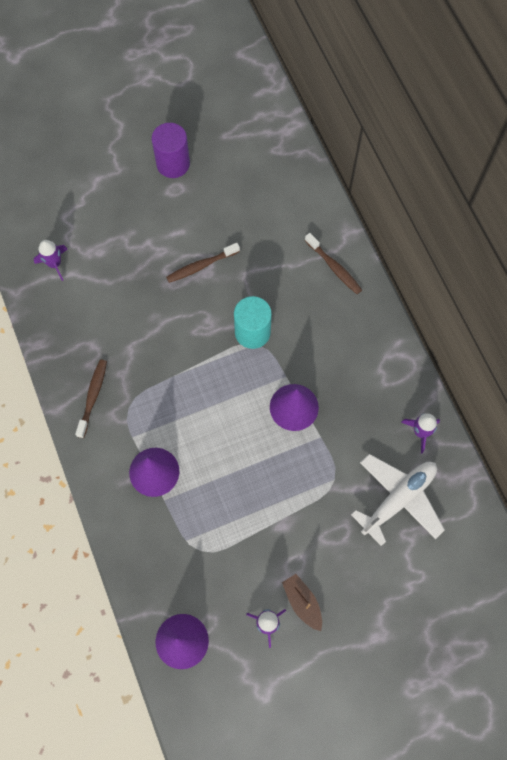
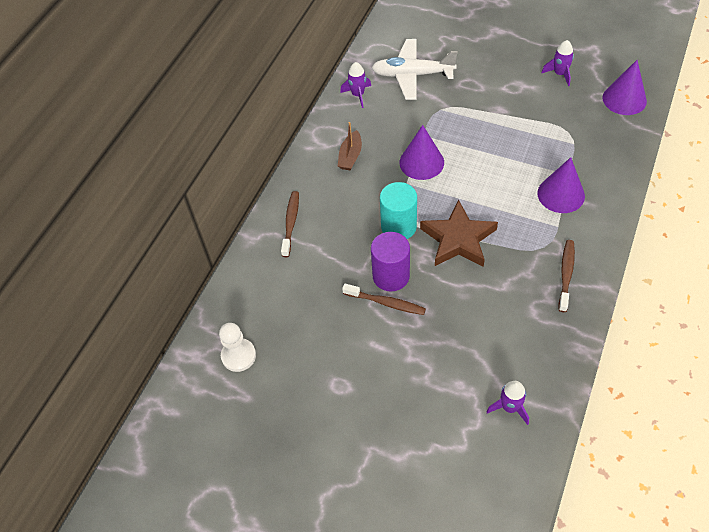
camera: 130 degrees left, 15 degrees down
(93, 397) = (566, 274): brown toothbrush -> brown toothbrush turned 135 degrees clockwise
(173, 164) = (317, 411): purple cylinder -> purple cylinder (391, 276)
(198, 359) = (458, 239): none -> brown star
(259, 153) = (238, 356): none -> white pawn
(302, 602) = (527, 69): brown boat -> brown boat (350, 156)

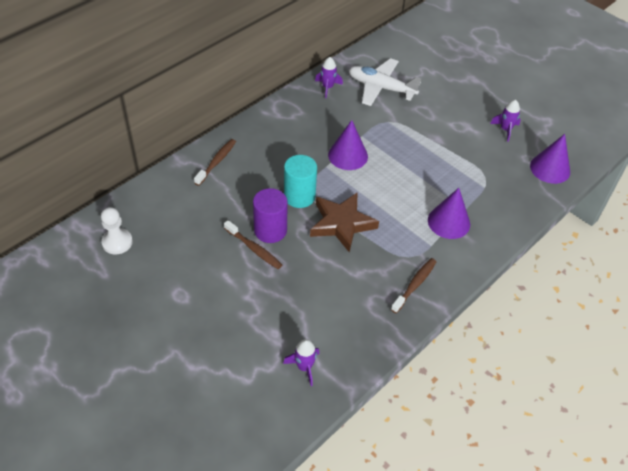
camera: 15 degrees right, 5 degrees down
(350, 156) = (293, 130): brown boat -> none

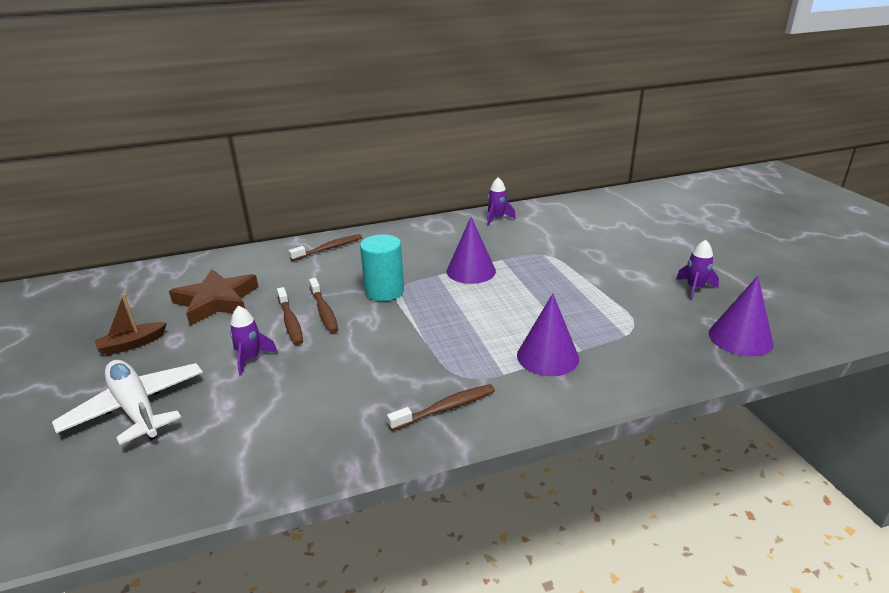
camera: 30 degrees right, 20 degrees down
(117, 242) = (171, 284): white pawn -> none
(151, 311) = (132, 344): none -> brown boat
(270, 230) = (324, 311): purple cylinder -> brown toothbrush
(304, 367) = (221, 451): purple rocket -> purple rocket (251, 358)
(341, 224) = (408, 325): brown star -> brown star (216, 301)
(381, 88) = (557, 228): white plane -> white plane (136, 408)

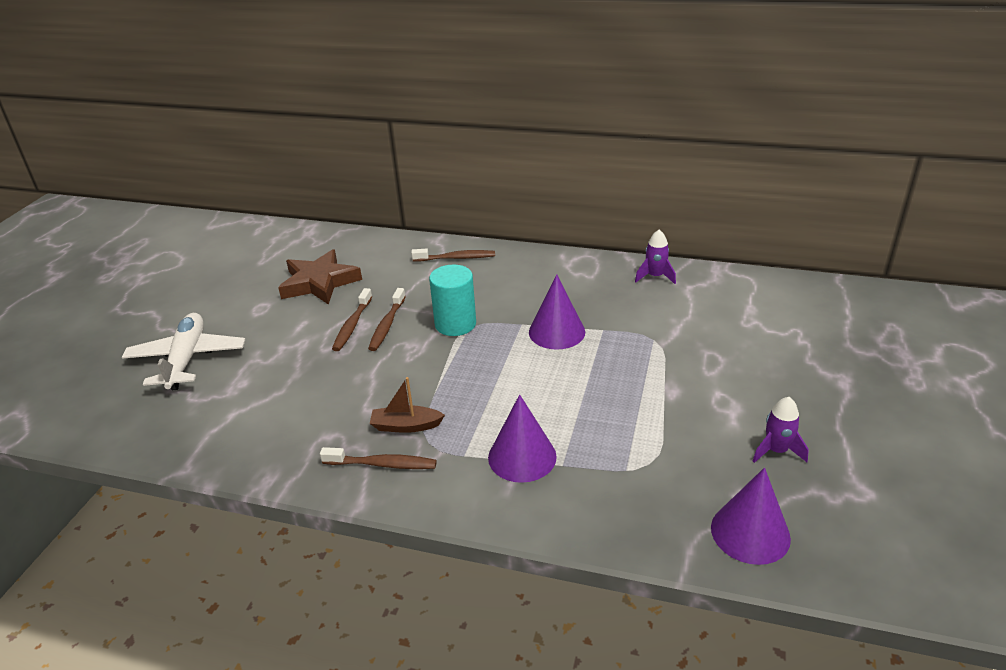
camera: 35 degrees right, 5 degrees up
(132, 344) = (231, 301): brown boat -> brown boat (406, 426)
(251, 358) = (293, 349): purple rocket -> none

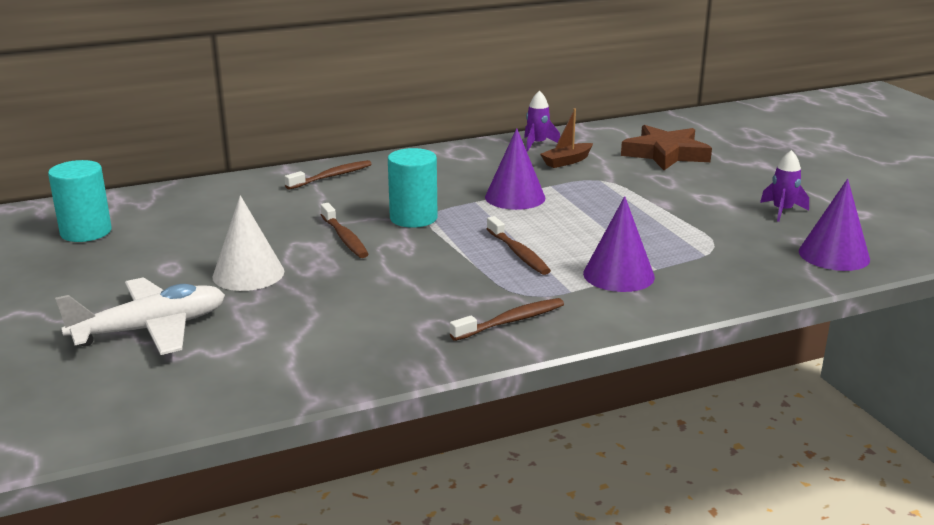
camera: 40 degrees left, 10 degrees down
(187, 359) = (151, 329): white plane -> white plane turned 105 degrees clockwise
(258, 256) = (86, 232): none -> turquoise cylinder
(292, 334) = (248, 274): none -> white cone
(319, 282) = (207, 230): brown star -> brown star (665, 154)
(352, 325) = (307, 248): brown toothbrush -> brown toothbrush (518, 253)
(406, 426) = (488, 292): brown boat -> brown boat (567, 161)

